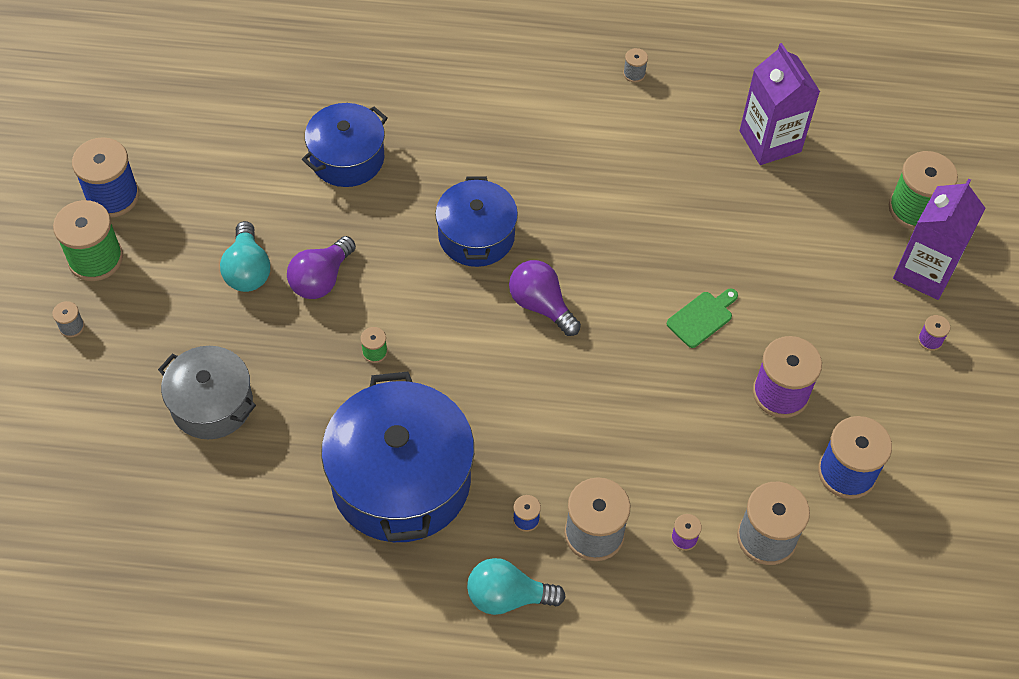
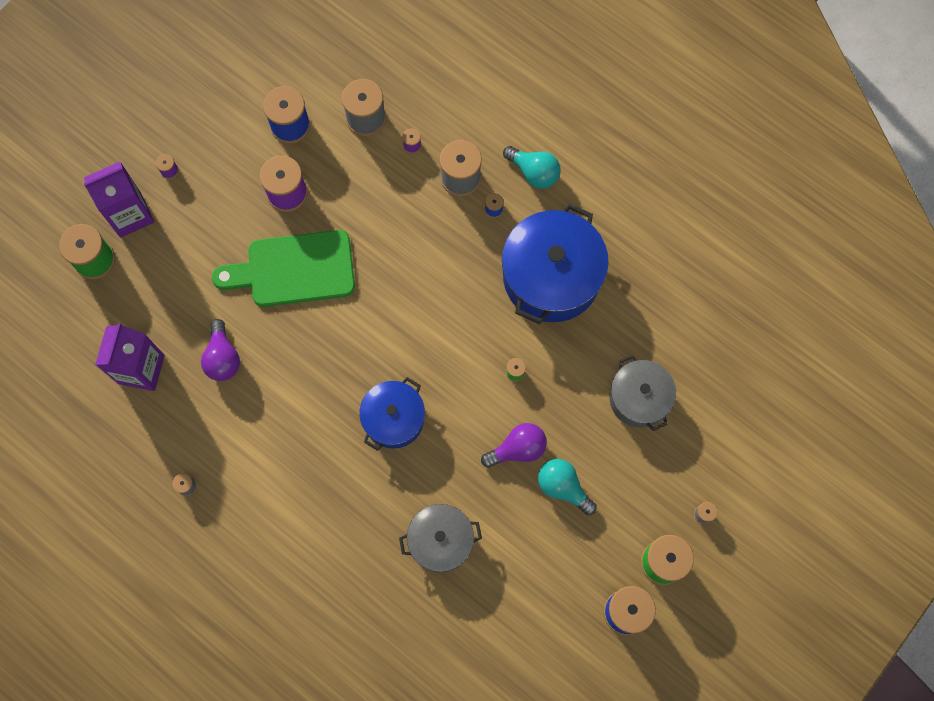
camera: 145 degrees left, 15 degrees up
(247, 270) = (563, 487): turquoise light bulb -> turquoise light bulb turned 75 degrees counterclockwise
(347, 158) = (441, 541): blue pot -> grey pot
(541, 305) = (387, 340): purple light bulb -> purple light bulb (223, 358)
(702, 317) = (293, 269): green cutting board -> green cutting board, size x2.33

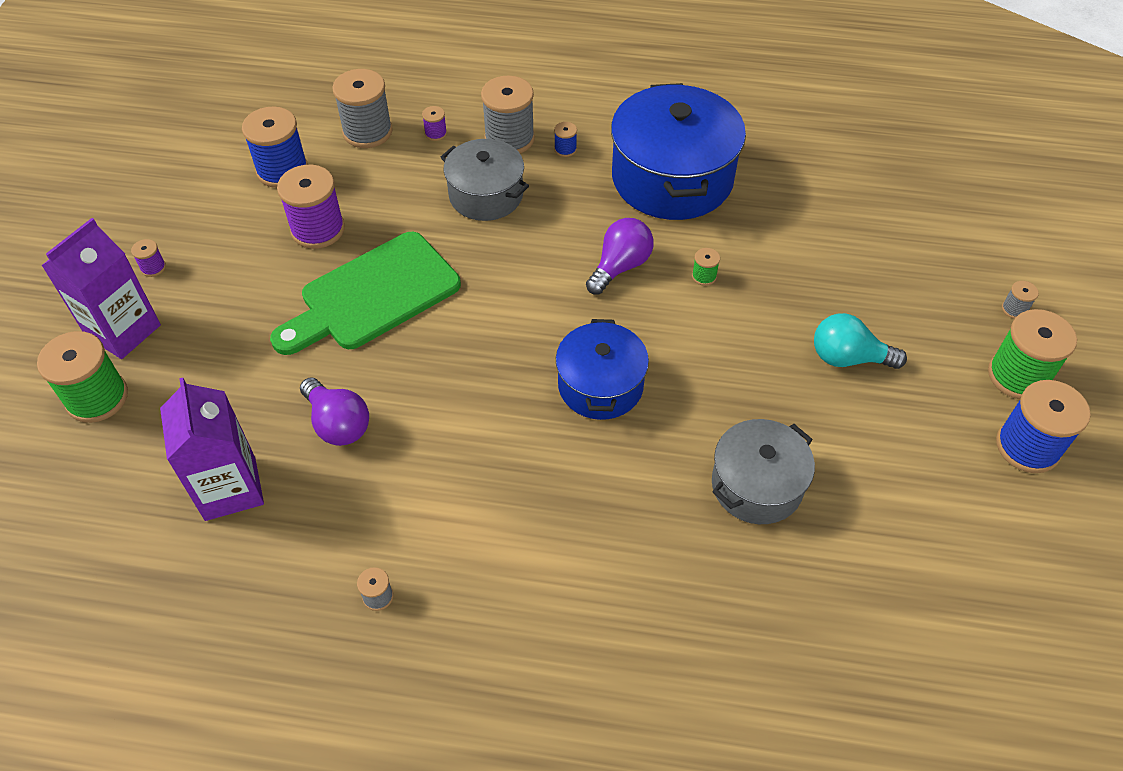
camera: 30 degrees left, 20 degrees down
(518, 449) = (767, 346): purple light bulb -> purple light bulb (620, 266)
(534, 172) = (583, 105): turquoise light bulb -> none
(639, 398) = (853, 239): grey pot -> grey pot (486, 195)

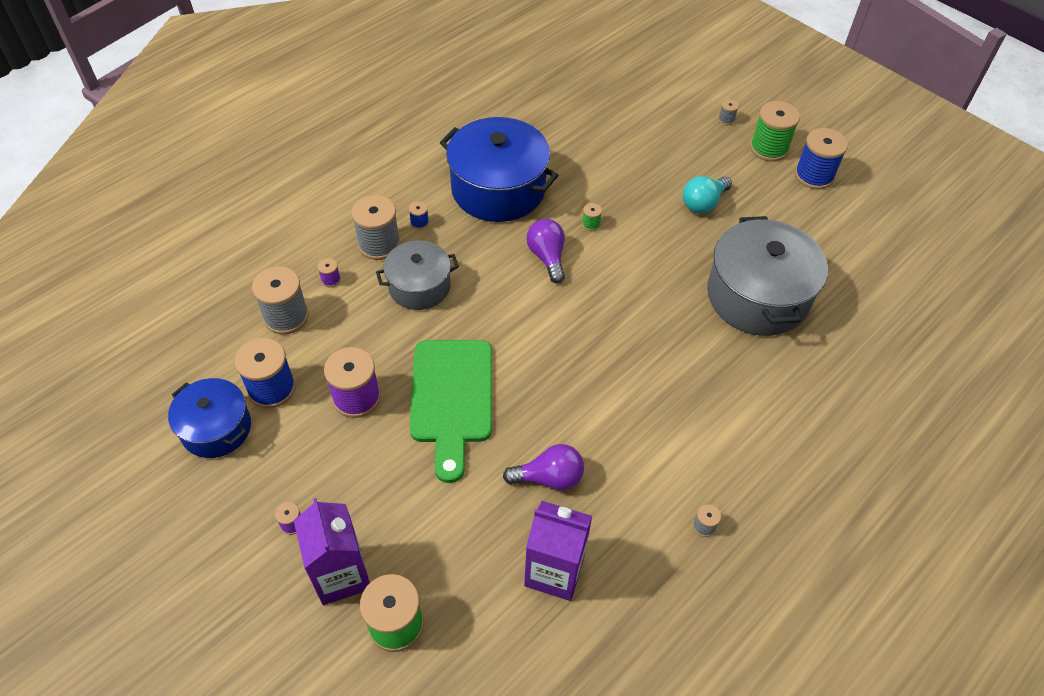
camera: 55 degrees left, 0 degrees up
(600, 385) = (632, 322): blue pot -> blue pot (216, 428)
(756, 485) = (757, 296): grey pot -> grey pot, size x1.66

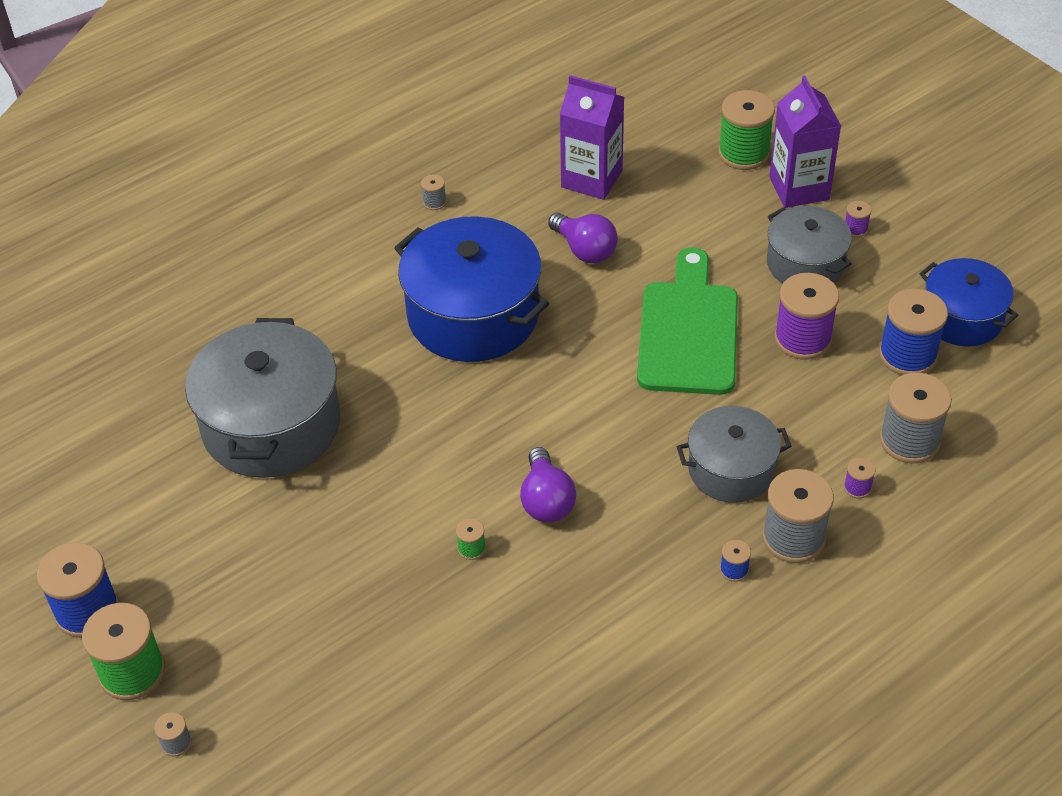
camera: 170 degrees left, 5 degrees down
(345, 477) = (805, 264): none -> grey pot
(498, 189) = (607, 623): blue pot -> blue pot (473, 315)
(549, 478) = (585, 250): purple light bulb -> purple light bulb turned 135 degrees counterclockwise
(703, 203) = (287, 573): turquoise light bulb -> none

